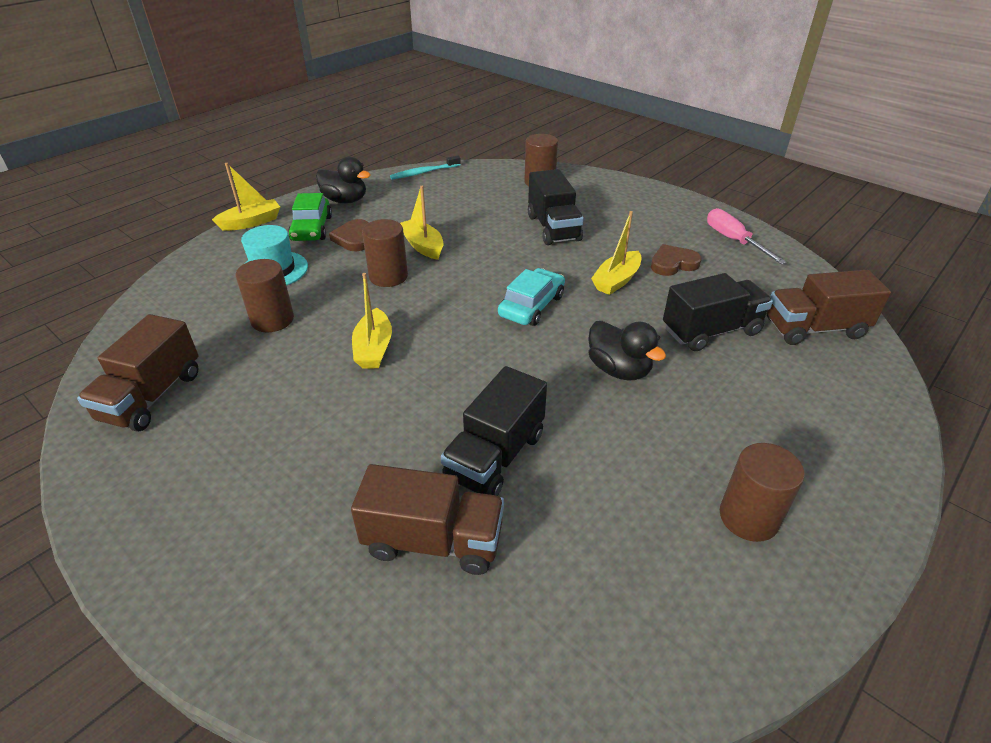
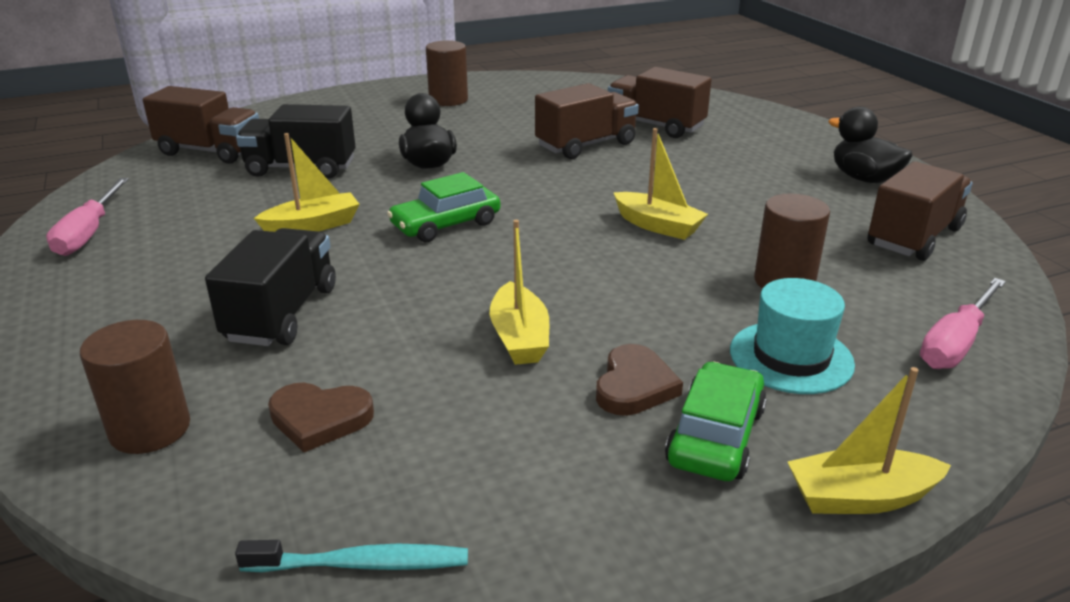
camera: 155 degrees left, 10 degrees down
(171, 301) = (955, 343): none -> pink screwdriver
(345, 200) = (620, 508): black duck -> black duck (863, 178)
(374, 348) = (658, 226): yellow boat -> yellow boat turned 105 degrees clockwise
(388, 276) = (603, 301): brown cylinder -> none
(495, 456) = (586, 145): black truck -> brown truck
(531, 306) = (445, 224): turquoise car -> green car
(673, 263) = (216, 227): brown heart -> brown heart (320, 419)

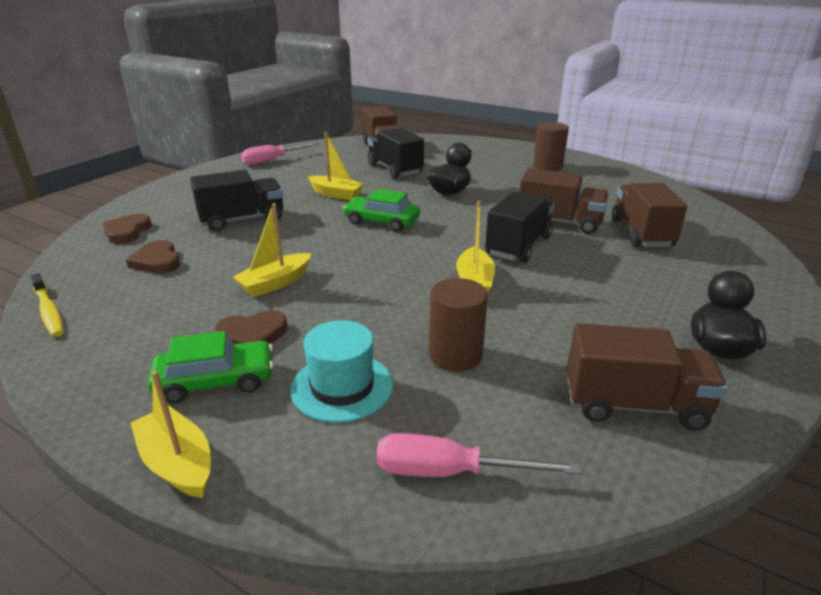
camera: 55 degrees right, 0 degrees up
(150, 429) = (127, 231): brown cylinder -> brown heart
(361, 564) = (49, 311): turquoise toothbrush -> yellow toothbrush
(610, 180) = (519, 246): none -> black truck

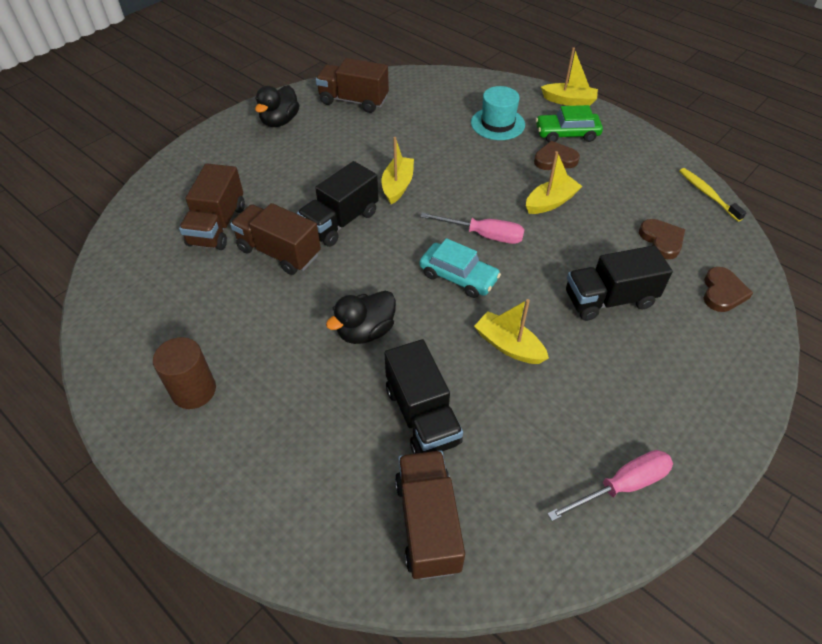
camera: 170 degrees left, 20 degrees up
(178, 463) = (569, 101): yellow boat -> yellow boat turned 45 degrees counterclockwise
(381, 221) = (458, 277): green car -> turquoise car
(450, 472) = (452, 87): pink screwdriver -> pink screwdriver (484, 235)
(455, 355) = (432, 133): brown cylinder -> none

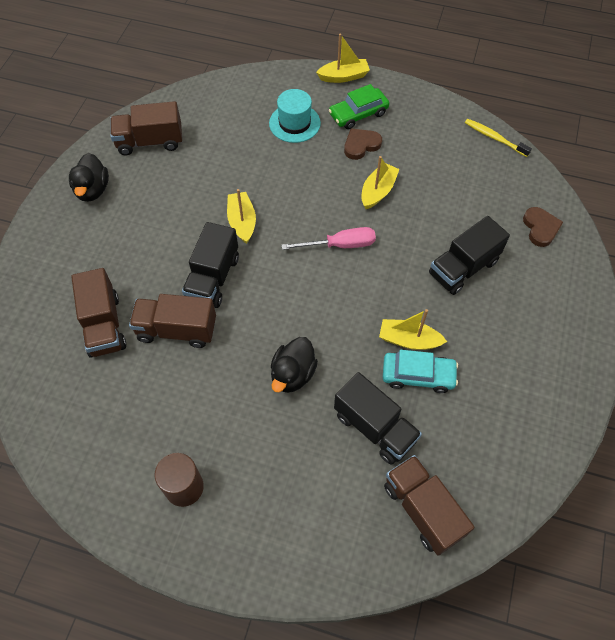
camera: 25 degrees left, 10 degrees up
(458, 277) = (340, 293): turquoise car -> turquoise car (418, 375)
(621, 486) = (537, 419): pink screwdriver -> none
(661, 240) = (478, 197): brown heart -> none

